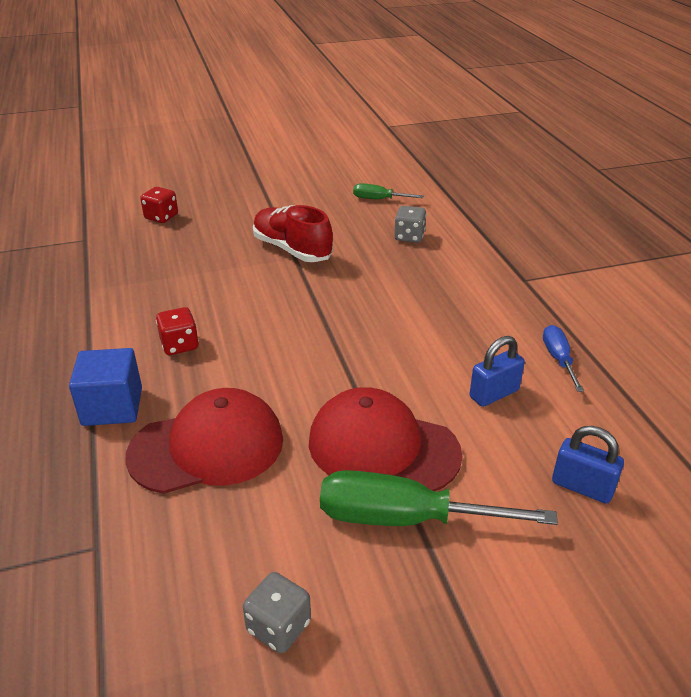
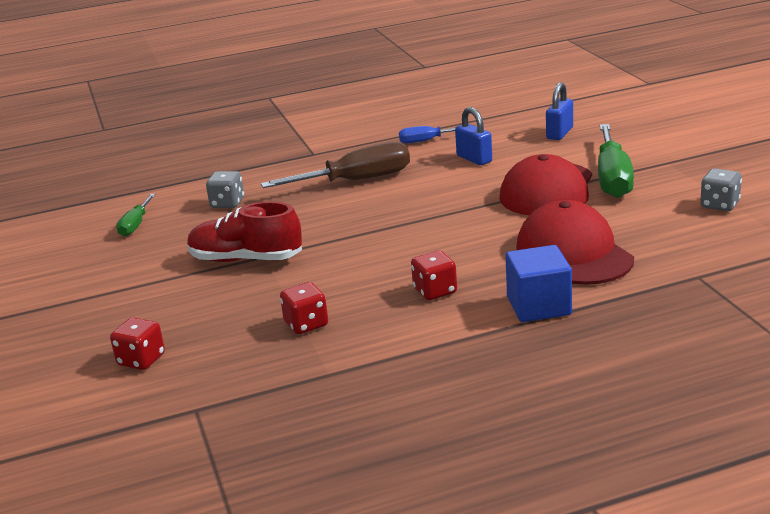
camera: 90 degrees left, 10 degrees down
(165, 279) = (306, 324): none -> red dice
(292, 249) = (246, 259): red shoe -> red shoe turned 60 degrees clockwise
(445, 306) = (356, 181): none -> brown screwdriver

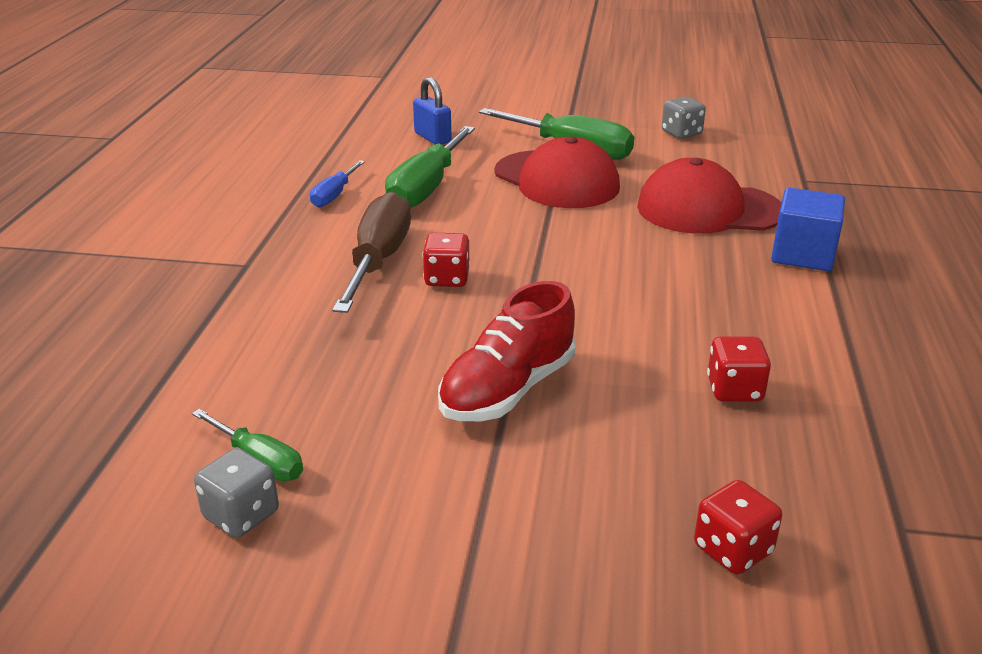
camera: 65 degrees left, 5 degrees up
(227, 203) = (305, 362): grey dice -> grey dice (241, 515)
(435, 291) = (723, 294): red dice -> red dice (447, 279)
(474, 159) = (427, 188): blue padlock -> green screwdriver

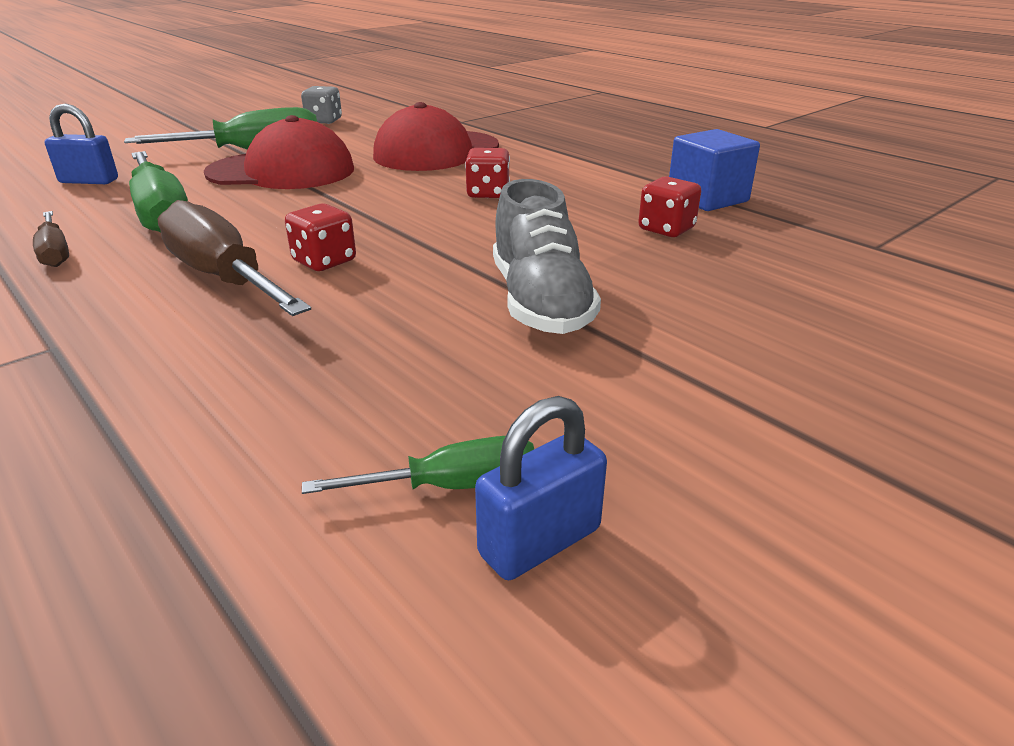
camera: 50 degrees left, 0 degrees up
(241, 515) = (540, 542): grey dice -> blue padlock
(334, 195) = (55, 253): blue screwdriver -> brown screwdriver
(508, 390) = (540, 302): red shoe -> grey shoe
(732, 549) = (854, 303): red dice -> red dice (488, 193)
(803, 254) = (544, 153): blue cube -> blue cube (707, 198)

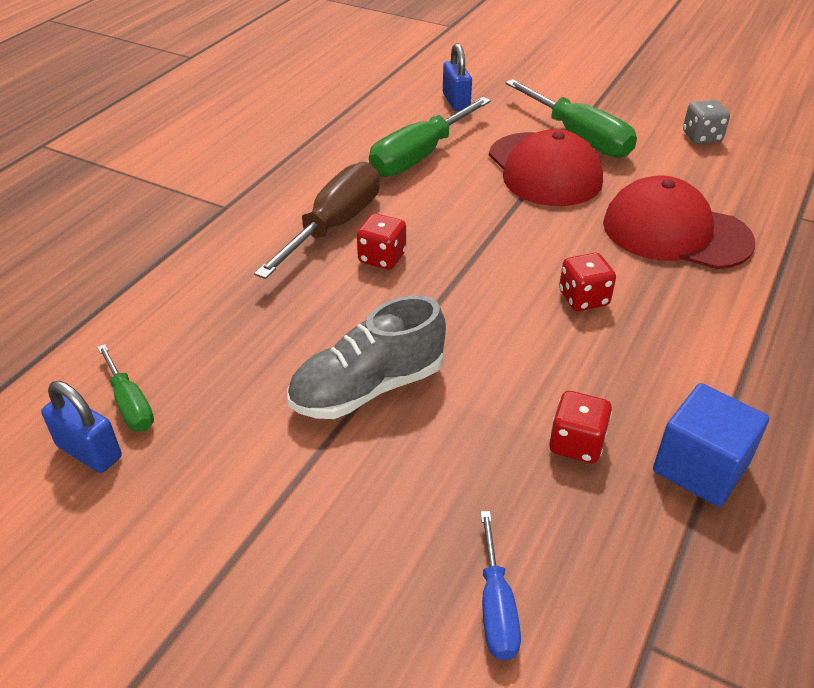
camera: 70 degrees right, 10 degrees up
(55, 253) = (335, 149): brown screwdriver -> none
(844, 291) = (496, 607): none -> blue screwdriver

